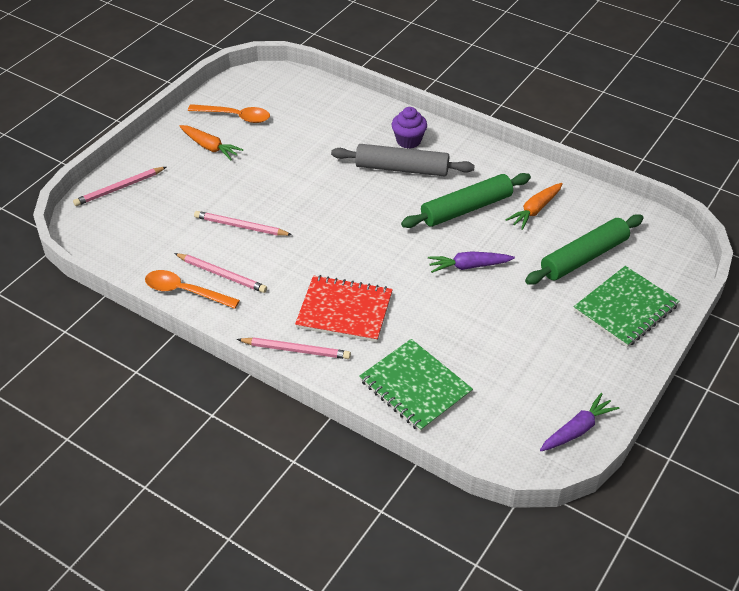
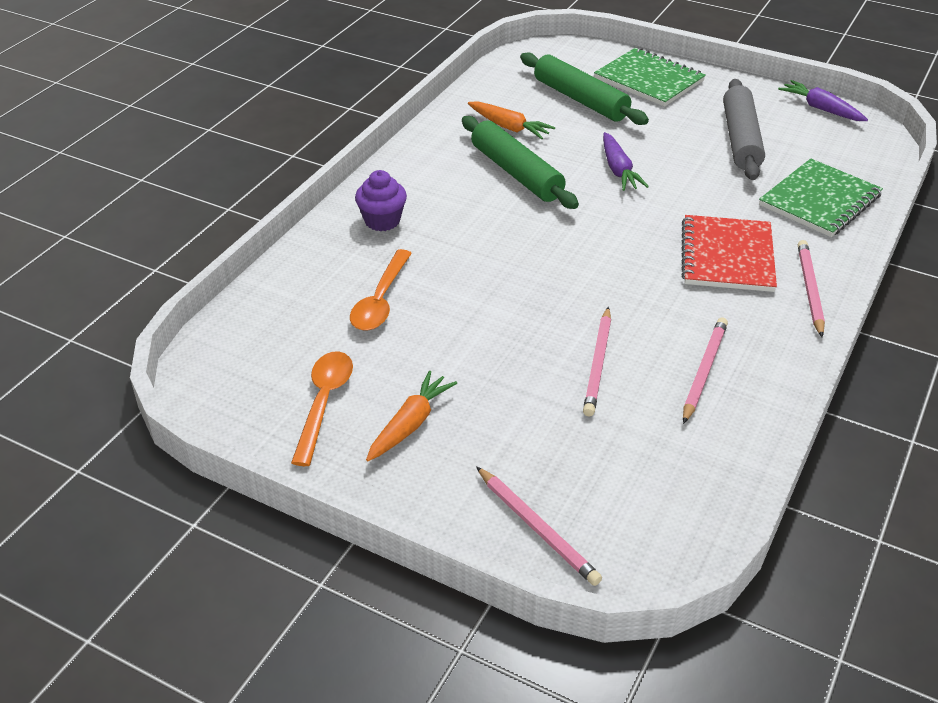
camera: 95 degrees left, 5 degrees down
(184, 291) = (751, 405): orange spoon -> orange spoon (380, 301)
(402, 168) = (444, 224): grey rolling pin -> grey rolling pin (740, 139)

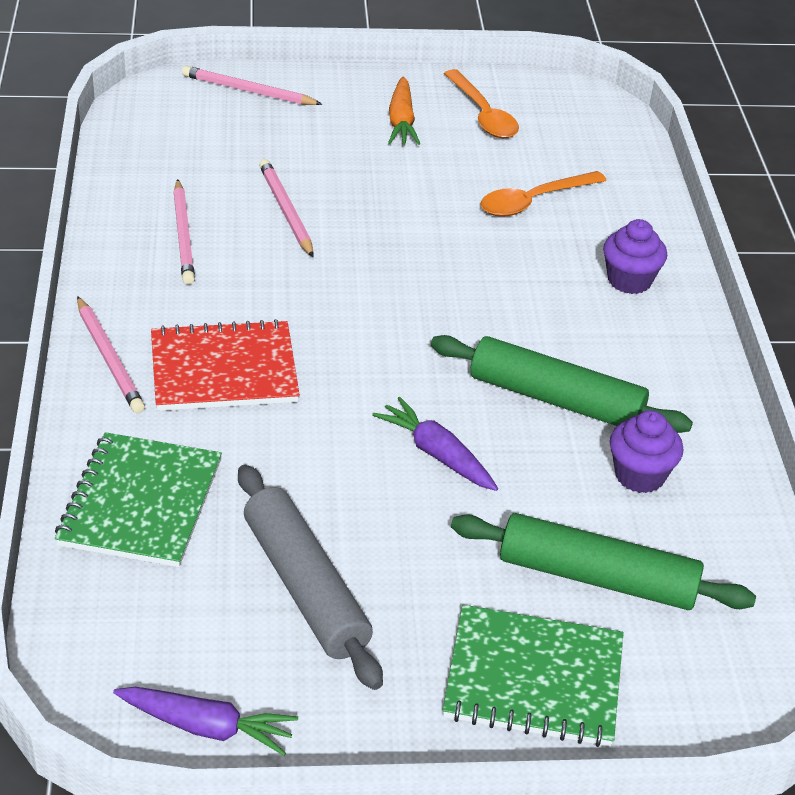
camera: 145 degrees right, 0 degrees up
(380, 301) = (533, 201): orange spoon -> orange spoon turned 105 degrees counterclockwise
(509, 127) = (639, 475): orange carrot -> purple cupcake
(727, 256) = (224, 369): red notebook -> red notebook turned 75 degrees counterclockwise

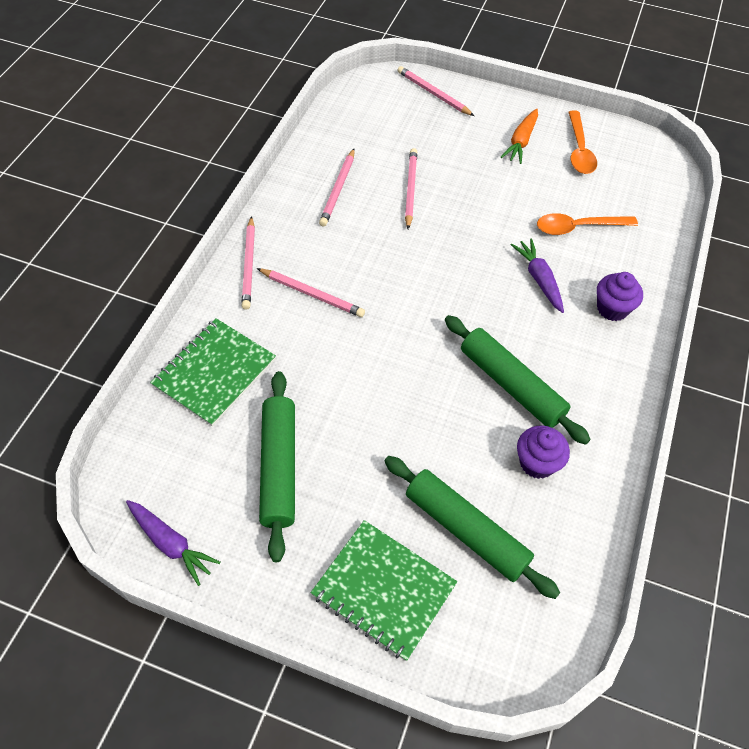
camera: 25 degrees right, 15 degrees up
(224, 369) = (312, 294): red notebook -> pink pencil
(306, 587) = (279, 467): grey rolling pin -> green rolling pin
(436, 454) = (410, 400): purple carrot -> purple carrot (539, 279)

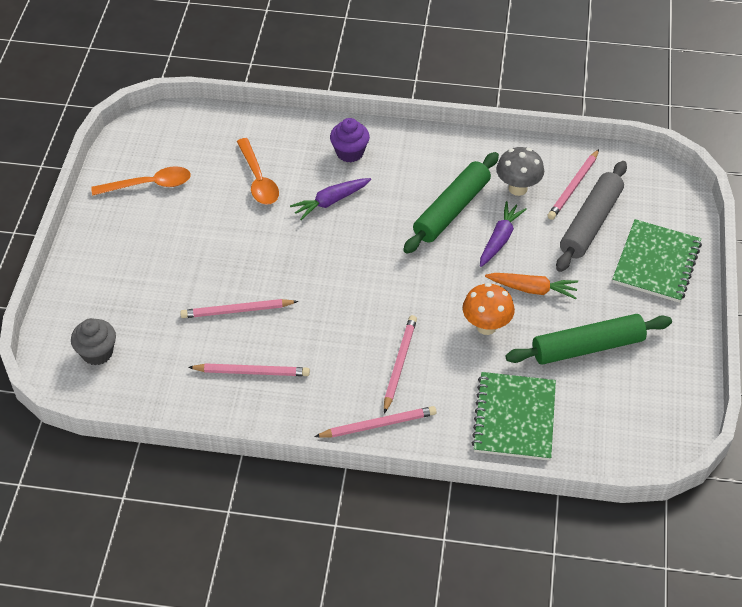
camera: 100 degrees left, 5 degrees down
(171, 544) = (681, 401): purple carrot -> purple carrot (500, 239)
(214, 373) = (514, 418): green notebook -> green notebook turned 75 degrees clockwise
(336, 377) = (486, 326): none -> orange mushroom
(388, 102) = (97, 353): none -> grey cupcake
(433, 93) = (75, 313): pink pencil -> pink pencil (573, 186)
(466, 530) = (590, 223): green rolling pin -> grey rolling pin
(521, 142) = (144, 230): orange carrot -> orange carrot (532, 289)
(537, 463) = (517, 188): purple cupcake -> grey mushroom

